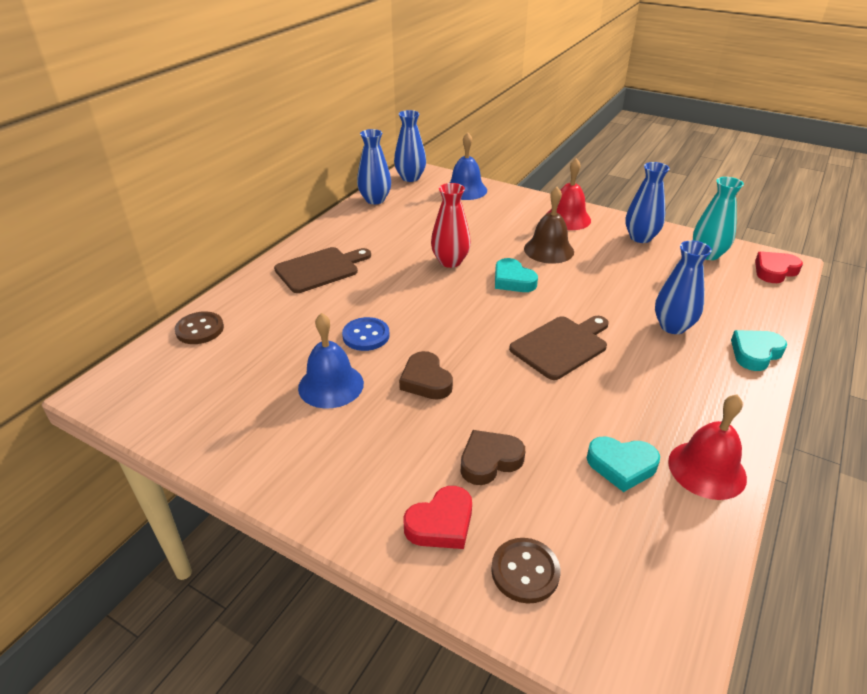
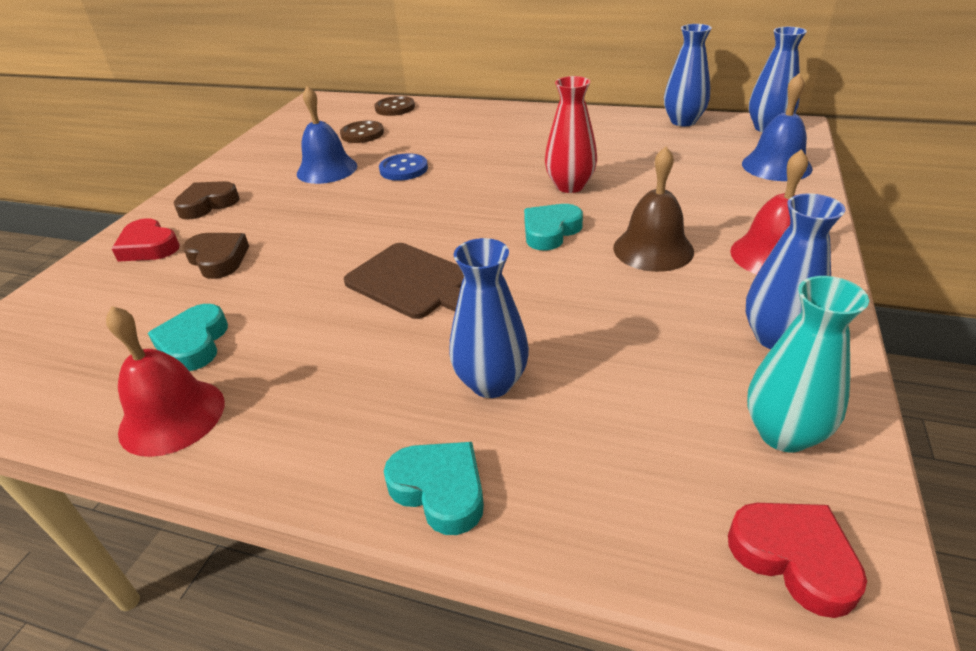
camera: 80 degrees right, 0 degrees up
(320, 269) = (510, 127): brown cutting board -> none
(426, 381) = (336, 209): brown heart -> brown heart (207, 204)
(525, 571) = (80, 294): brown button -> brown button (362, 134)

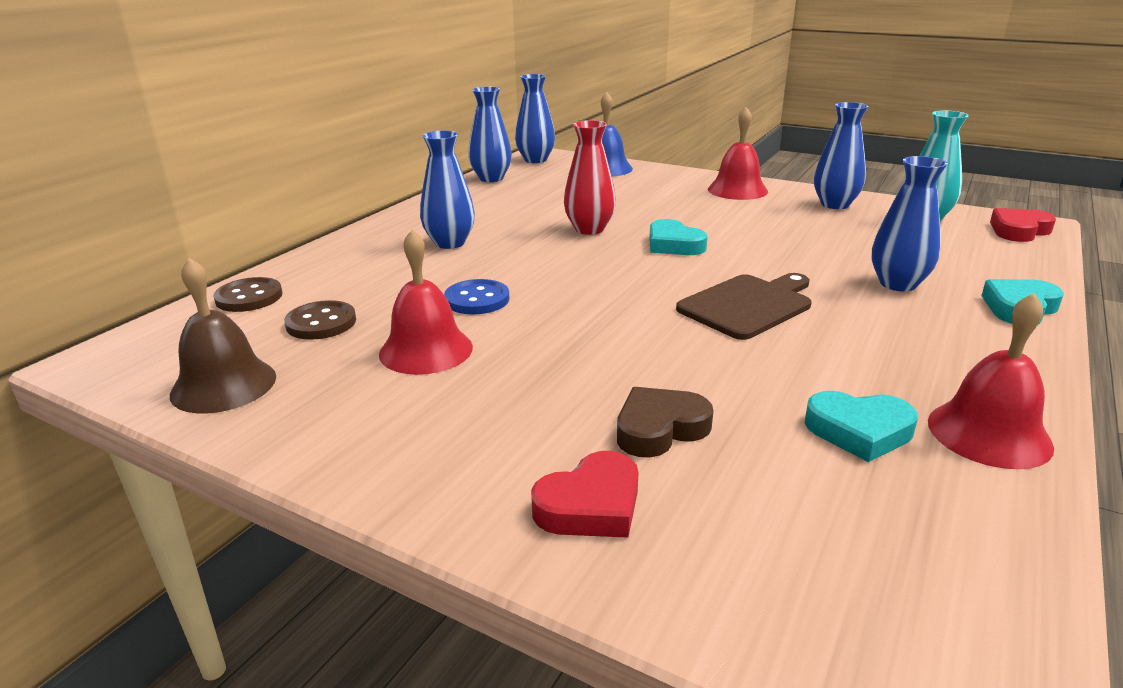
camera: 80 degrees left, 10 degrees down
(207, 204) = (465, 454): brown heart -> none
(327, 169) = (426, 350): blue bell -> red bell
(507, 139) = (450, 243): none -> blue vase
(653, 249) = (717, 217): brown bell -> brown bell (223, 385)

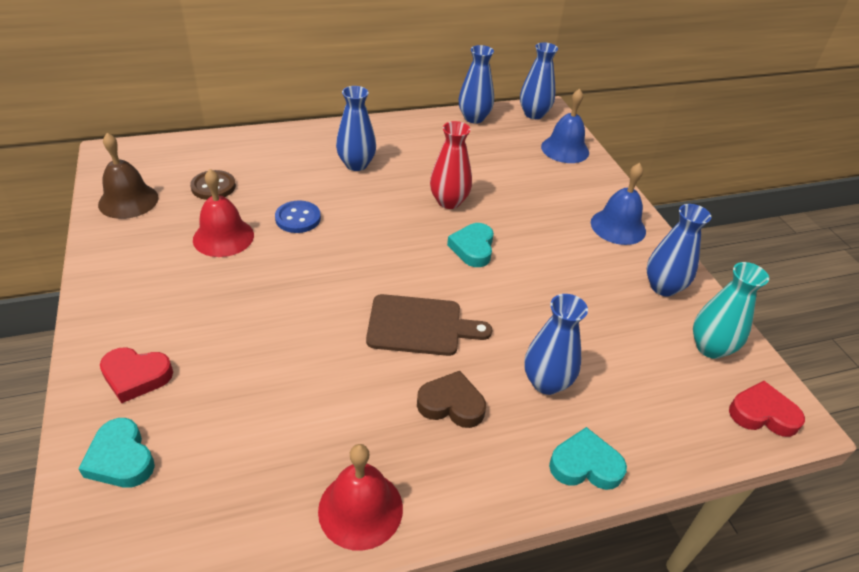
camera: 40 degrees right, 15 degrees up
(249, 297) = (213, 148): brown button -> none
(659, 428) = (228, 364): brown heart -> brown heart (451, 404)
(737, 190) = (618, 226): red bell -> blue bell
(859, 431) = (304, 446): turquoise heart -> turquoise heart (121, 458)

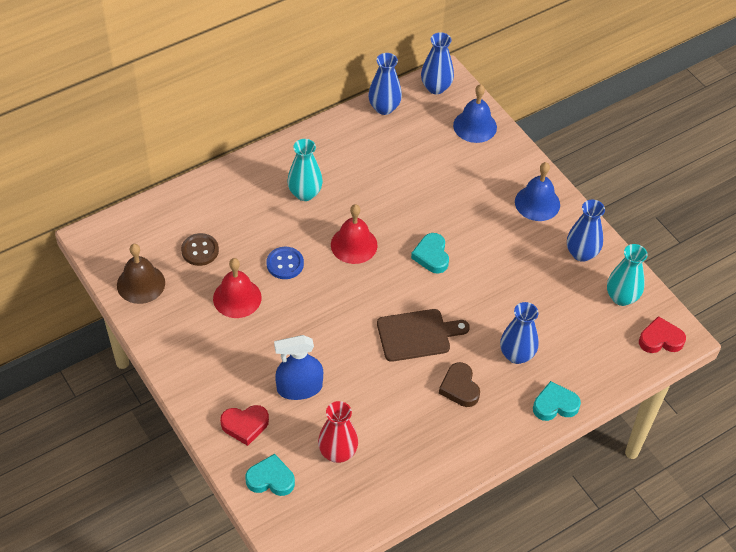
camera: 15 degrees left, 10 degrees up
(121, 458) = (270, 479): turquoise heart -> turquoise heart turned 150 degrees clockwise
(235, 349) = (299, 388): none -> blue spray bottle
(356, 164) = (305, 193): blue vase -> turquoise vase
(360, 509) = (429, 468): red bell -> red bell (354, 245)
(449, 202) = (397, 213): red vase -> red vase (337, 452)
(451, 404) = (459, 388): brown heart -> brown heart turned 105 degrees counterclockwise

